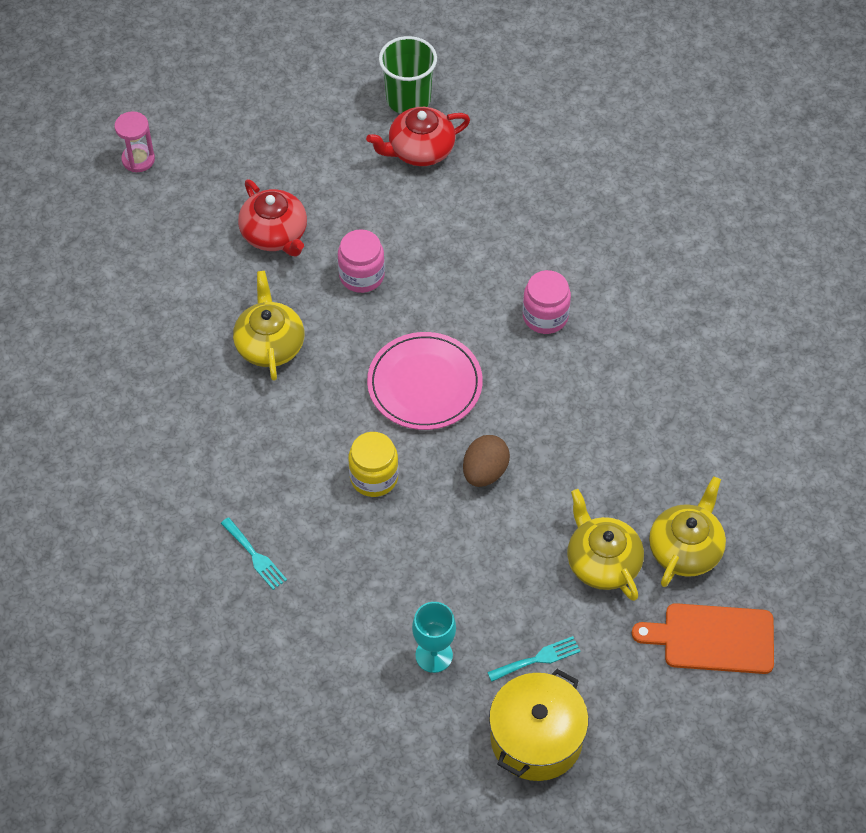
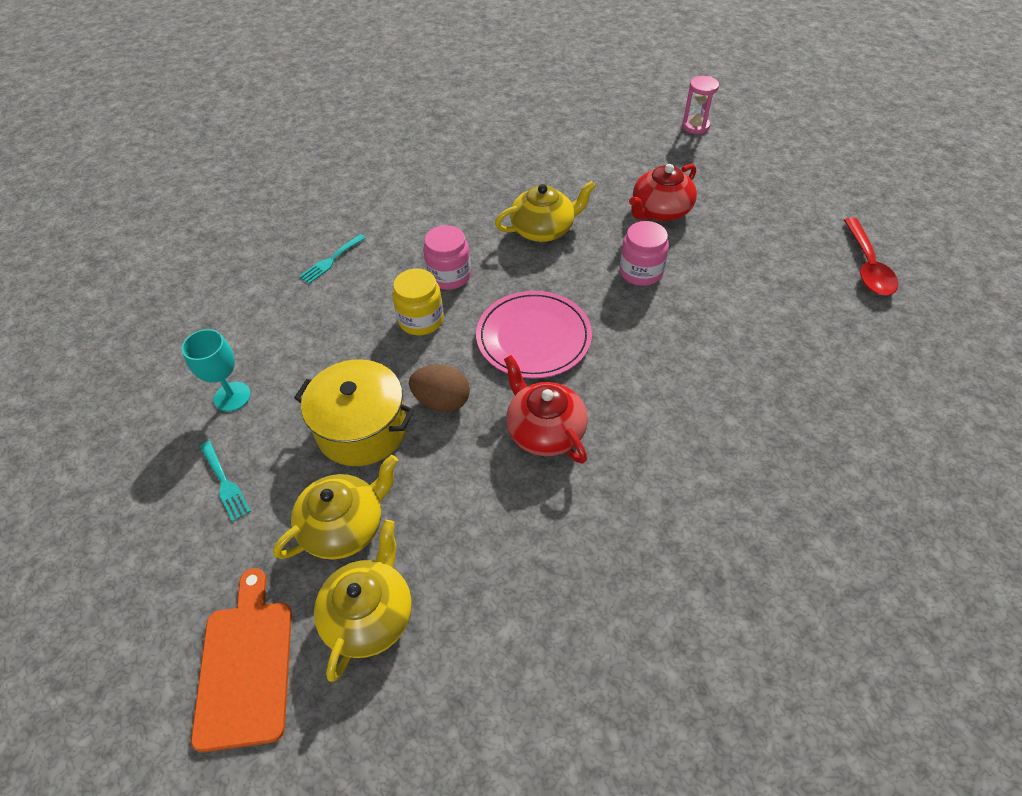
camera: 80 degrees right, 5 degrees down
(408, 99) = (867, 266): green cup -> red spoon
(420, 150) = (811, 285): red teapot -> red teapot (544, 430)
(536, 738) = (133, 497): yellow pot -> yellow pot (362, 429)
(545, 316) = (651, 421): pink jar -> pink jar (449, 276)
(685, 549) = (369, 615): yellow teapot -> yellow teapot turned 90 degrees counterclockwise

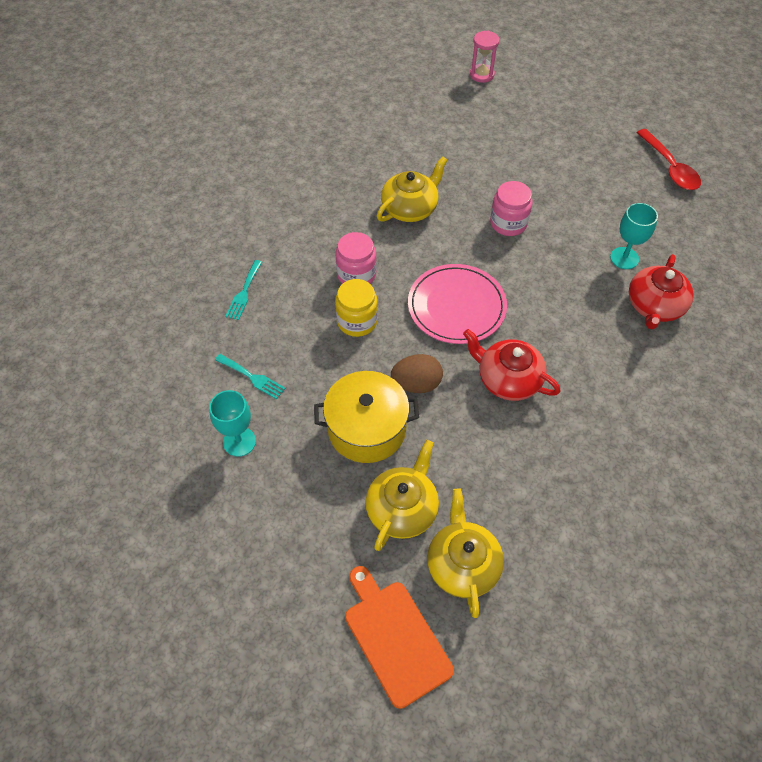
camera: 25 degrees left, 5 degrees up
(225, 483) = (284, 513): turquoise fork -> turquoise fork (252, 377)
(660, 211) = (495, 163): red teapot -> red teapot (654, 306)
(757, 345) = (624, 258): none -> turquoise goblet

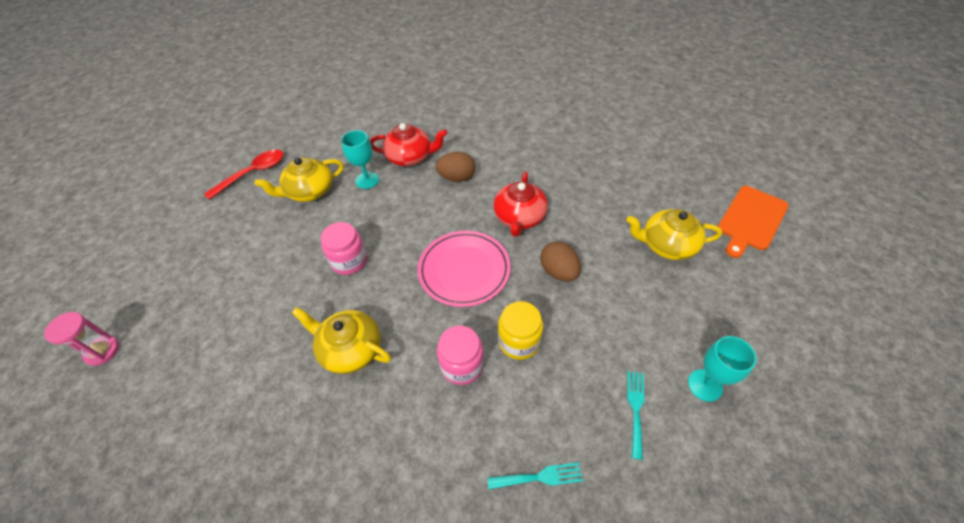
camera: 110 degrees left, 5 degrees down
(367, 429) = (621, 290): yellow pot -> none
(462, 564) = (677, 202): yellow teapot -> yellow teapot (310, 191)
(598, 341) = (457, 178): none -> brown egg

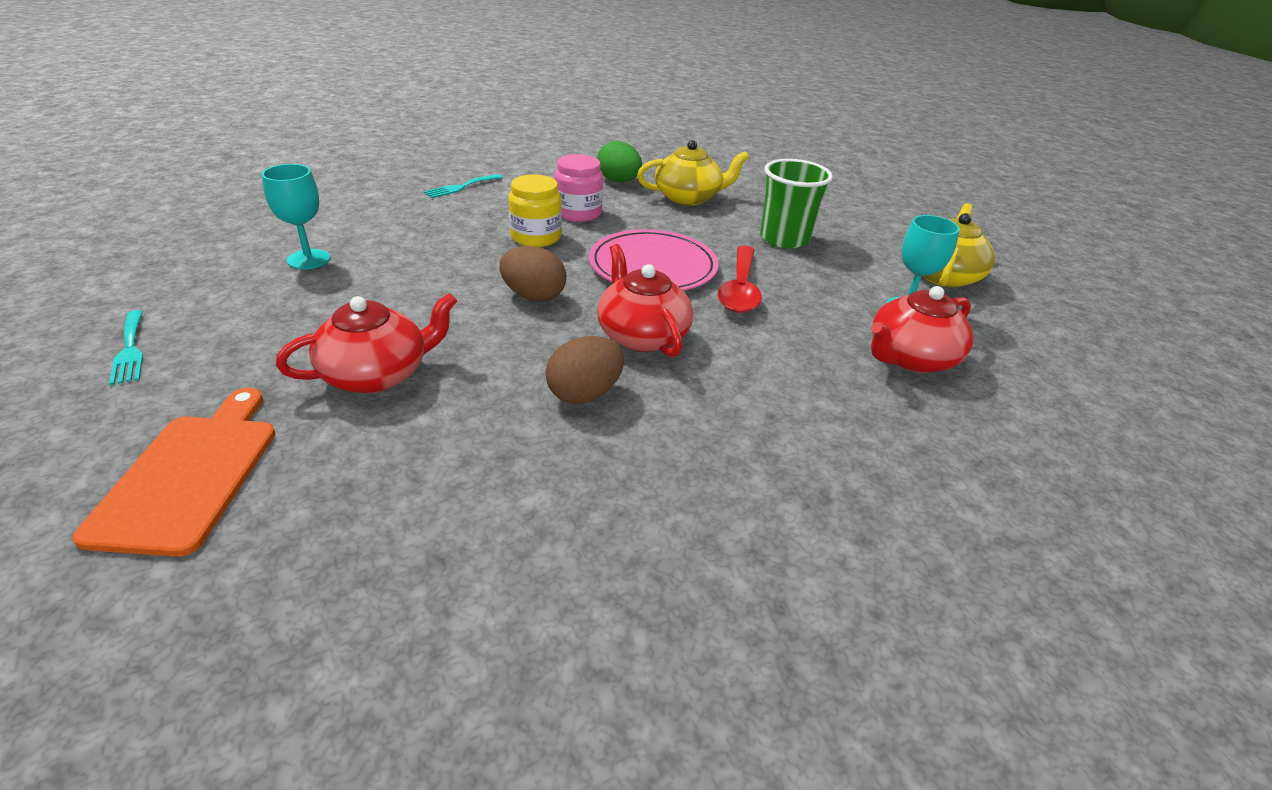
camera: 140 degrees right, 15 degrees down
(102, 351) = (863, 157): pink hourglass -> none
(253, 173) = (1040, 270): red spoon -> red spoon (740, 289)
(349, 261) = (784, 239): pink jar -> green cup
(379, 413) = (618, 181): none -> green egg
(457, 178) = (797, 354): brown egg -> brown egg (585, 394)
(635, 409) = (387, 230): turquoise fork -> turquoise fork (130, 350)
(667, 245) = (377, 374): yellow teapot -> red teapot

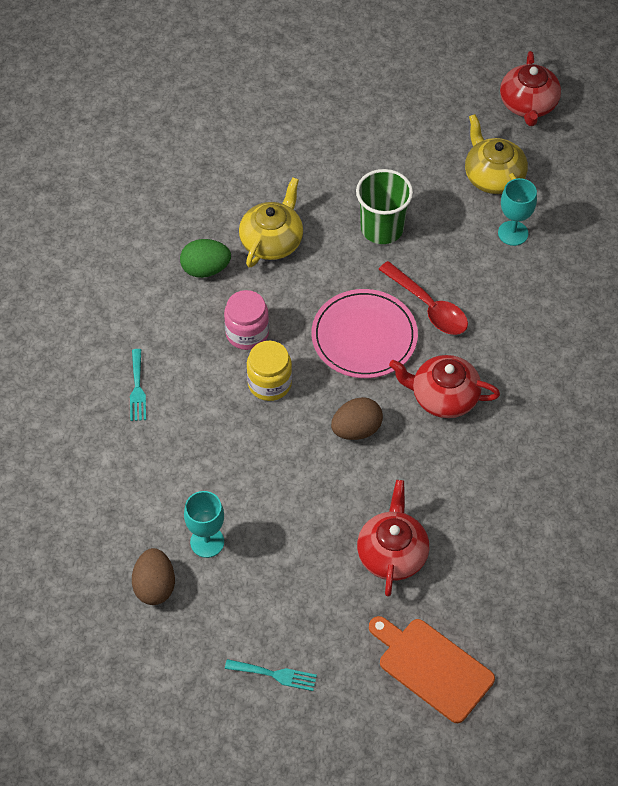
camera: 50 degrees left, 20 degrees up
(585, 394) = (481, 460): brown egg -> brown egg (155, 586)
(910, 358) = (559, 277): red teapot -> red teapot (528, 105)

